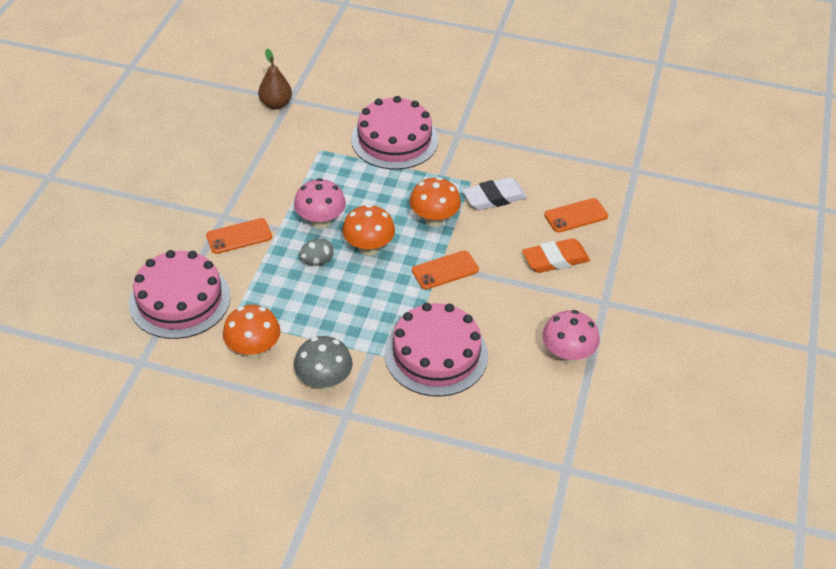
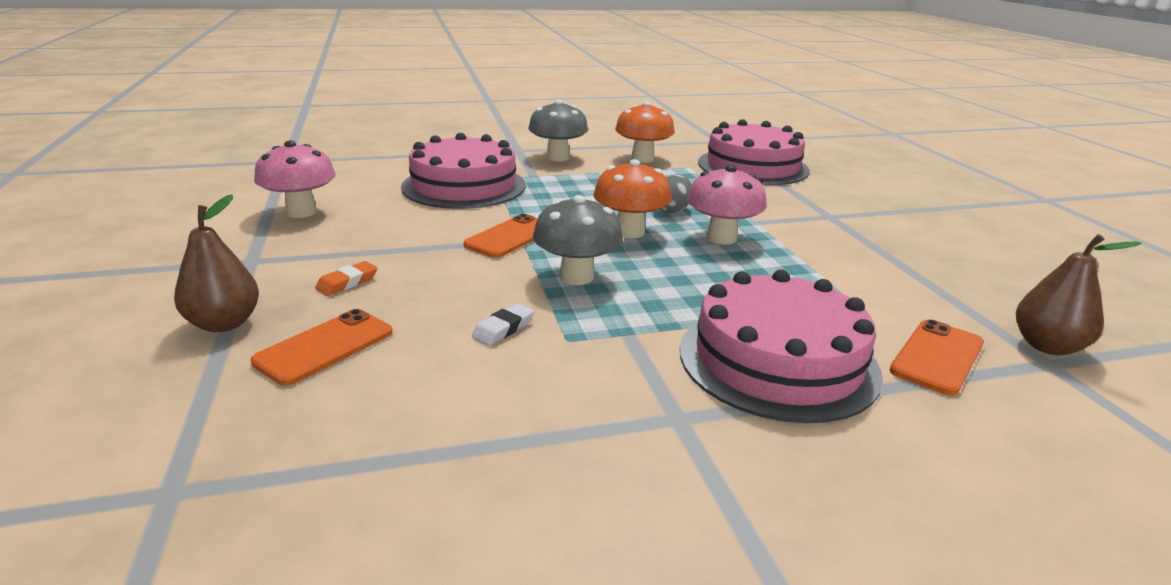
camera: 150 degrees right, 20 degrees down
(239, 236) = (783, 207): orange phone -> orange phone (937, 357)
(434, 220) = (576, 277): orange mushroom -> grey mushroom
(494, 198) = (503, 329): white eraser -> white eraser, size x0.51
(555, 259) = (347, 282): orange eraser -> orange eraser, size x0.51
(619, 248) = (224, 323): none -> brown pear

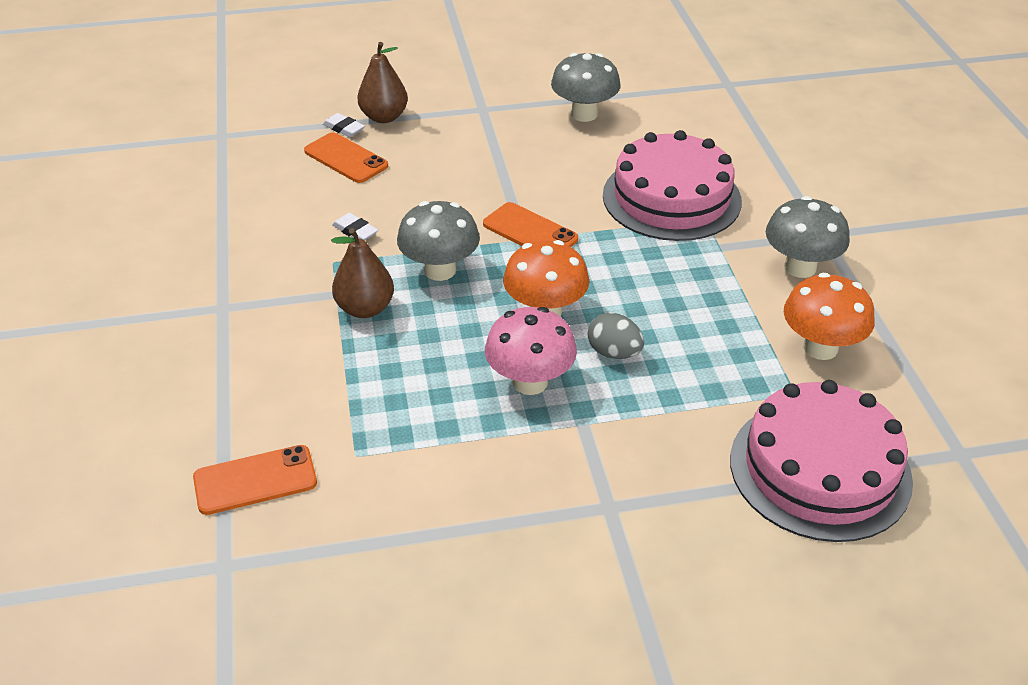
camera: 95 degrees right, 15 degrees up
(235, 354) = (344, 128): none -> white eraser
(301, 212) = (584, 114): pink mushroom -> grey mushroom
(347, 282) = (440, 155): orange eraser -> none
(777, 360) = (276, 372): pink cake -> none
(937, 357) = (255, 480): orange phone -> orange phone turned 60 degrees counterclockwise
(1047, 346) = (251, 581): brown pear -> brown pear (365, 308)

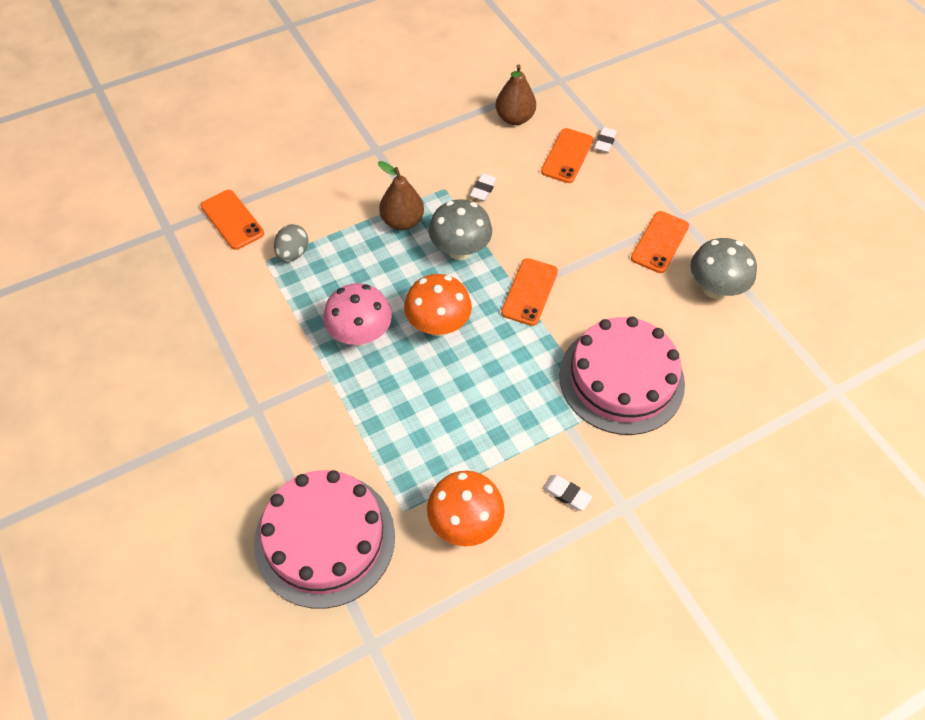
camera: 70 degrees right, 15 degrees up
(384, 117) = (633, 160): brown pear -> brown pear (514, 118)
(508, 130) = (660, 242): none -> orange phone
(614, 353) = (408, 379): grey egg -> grey egg (293, 253)
(800, 267) = (566, 494): grey mushroom -> white eraser

